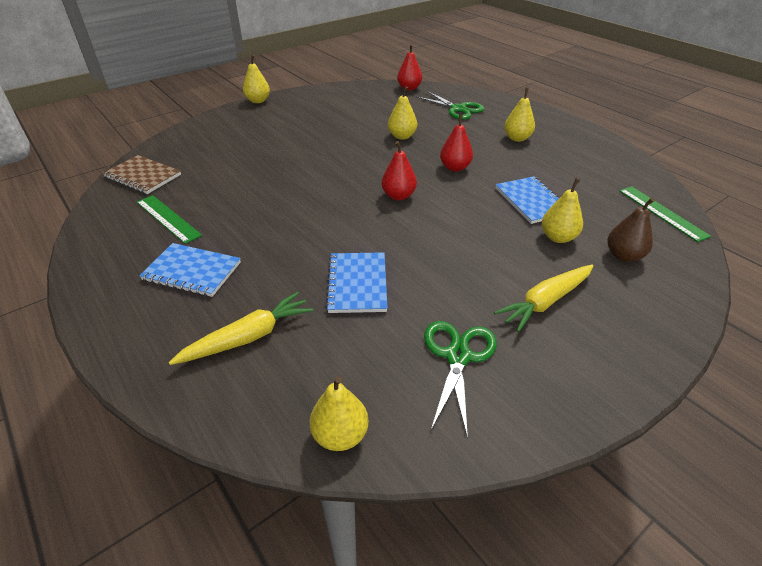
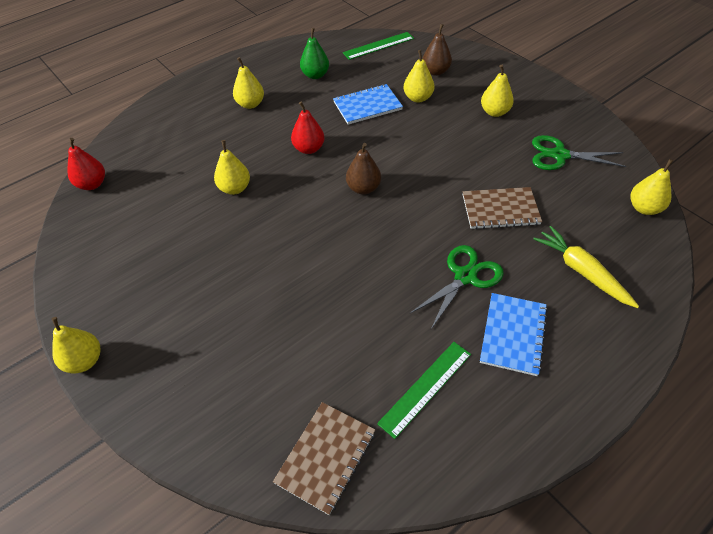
camera: 90 degrees left, 10 degrees up
(357, 284) = (500, 210): blue notebook -> brown notebook
(398, 196) = (363, 188): red pear -> brown pear
(458, 109) = (170, 142): green scissors -> green scissors (465, 276)
(545, 302) = (494, 112): yellow carrot -> yellow pear
(578, 170) = (315, 75): none -> green pear

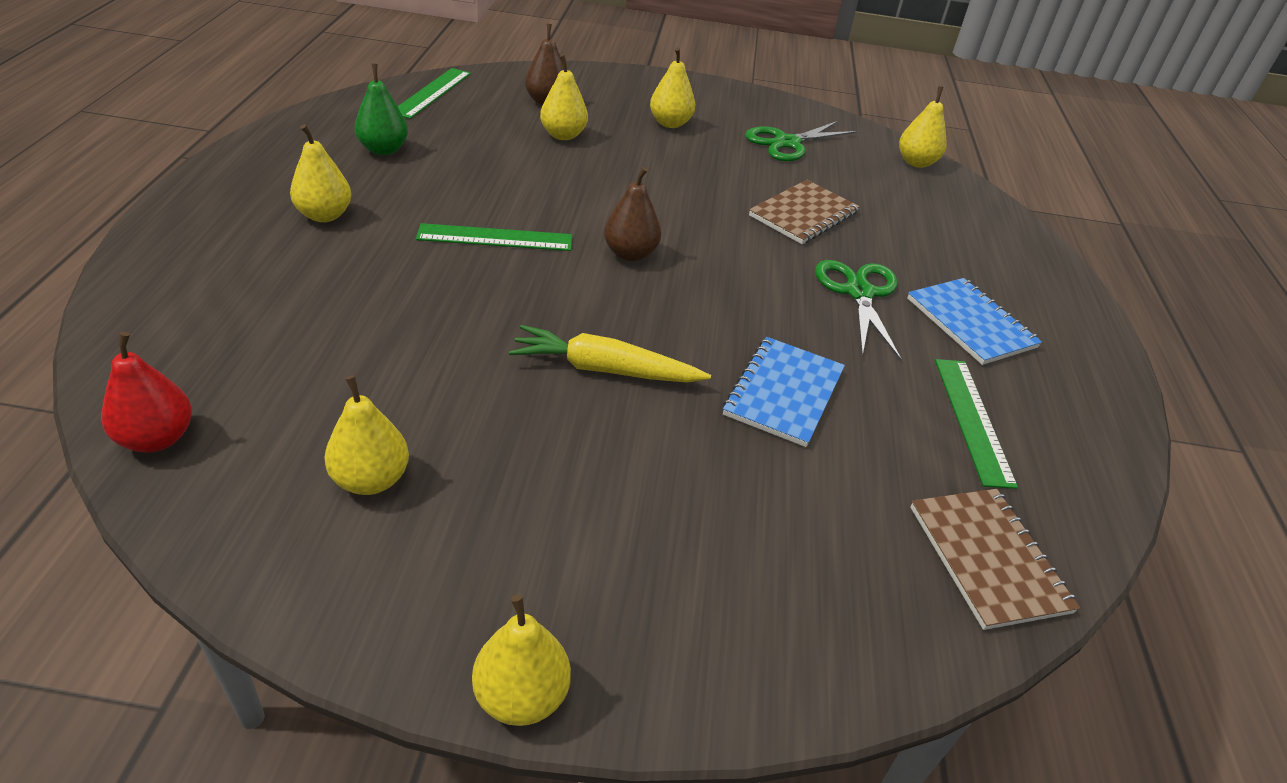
camera: 50 degrees left, 10 degrees down
(235, 188) = (449, 328): yellow pear -> yellow pear (371, 479)
(309, 149) = (495, 238): red pear -> green ruler
(367, 106) = (509, 163): blue notebook -> blue notebook (783, 393)
(582, 271) = (944, 238): yellow carrot -> yellow carrot (605, 369)

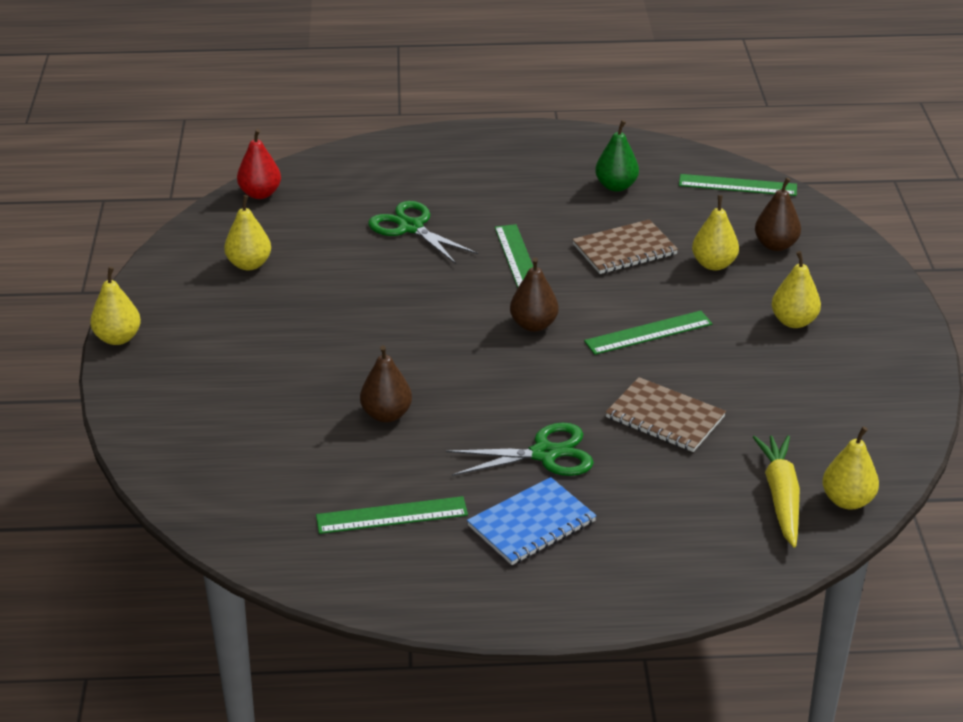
camera: 85 degrees right, 5 degrees down
(324, 215) = (504, 186): yellow pear -> none
(605, 369) = (380, 331): yellow carrot -> yellow carrot (781, 497)
(666, 192) = (648, 333): none -> green ruler
(783, 393) = (386, 415): blue notebook -> brown pear
(787, 143) = (815, 402): green scissors -> green scissors (411, 227)
(988, 559) = (245, 512): brown notebook -> brown notebook (624, 249)

